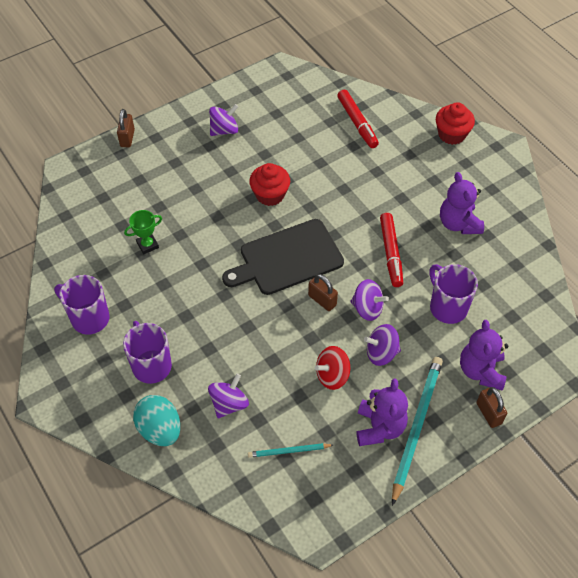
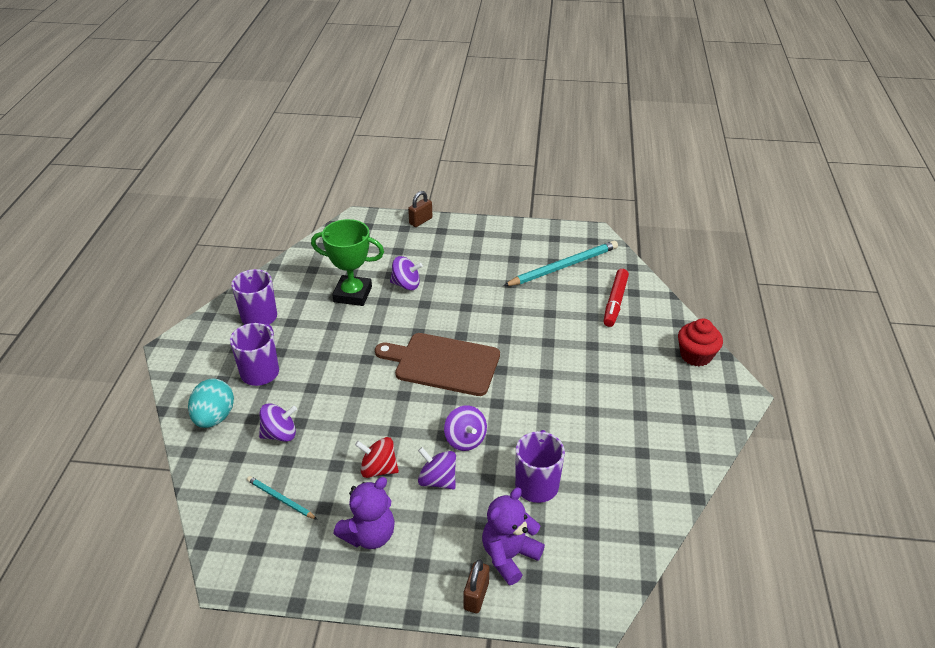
camera: 40 degrees right, 15 degrees down
(147, 245) = (353, 294): green trophy -> green trophy, size x1.90
(224, 130) = (498, 252): purple spinning top -> purple spinning top (406, 284)
(270, 195) = (482, 312): red cupcake -> none
(287, 258) = (443, 364): black cutting board -> brown cutting board
(322, 300) = (435, 410): brown padlock -> none
(391, 253) = (534, 412): red marker -> none
(416, 427) = (400, 558): turquoise pencil -> turquoise pencil (563, 266)
(458, 223) = (623, 426): purple teddy bear -> none

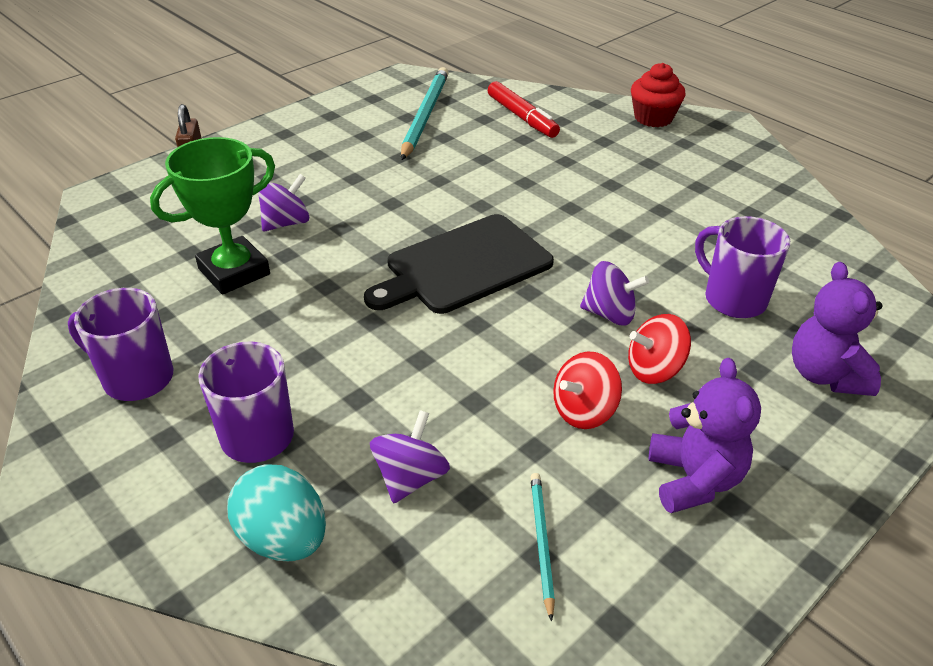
camera: 50 degrees left, 0 degrees up
(280, 499) = (541, 542): turquoise pencil -> turquoise pencil turned 105 degrees clockwise
(437, 480) = (654, 370): purple spinning top -> red spinning top
(443, 364) = (463, 266): brown cutting board -> black cutting board
(476, 596) = (869, 433): brown padlock -> none

